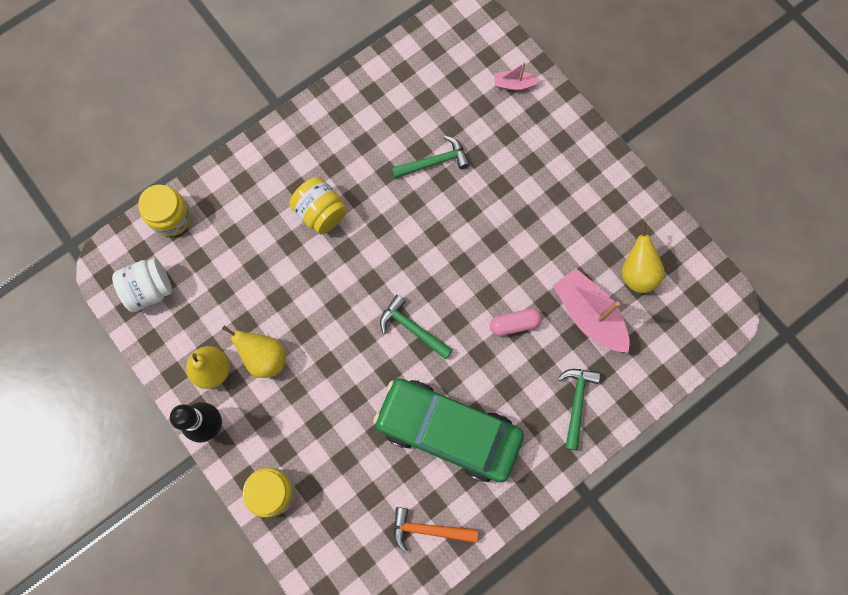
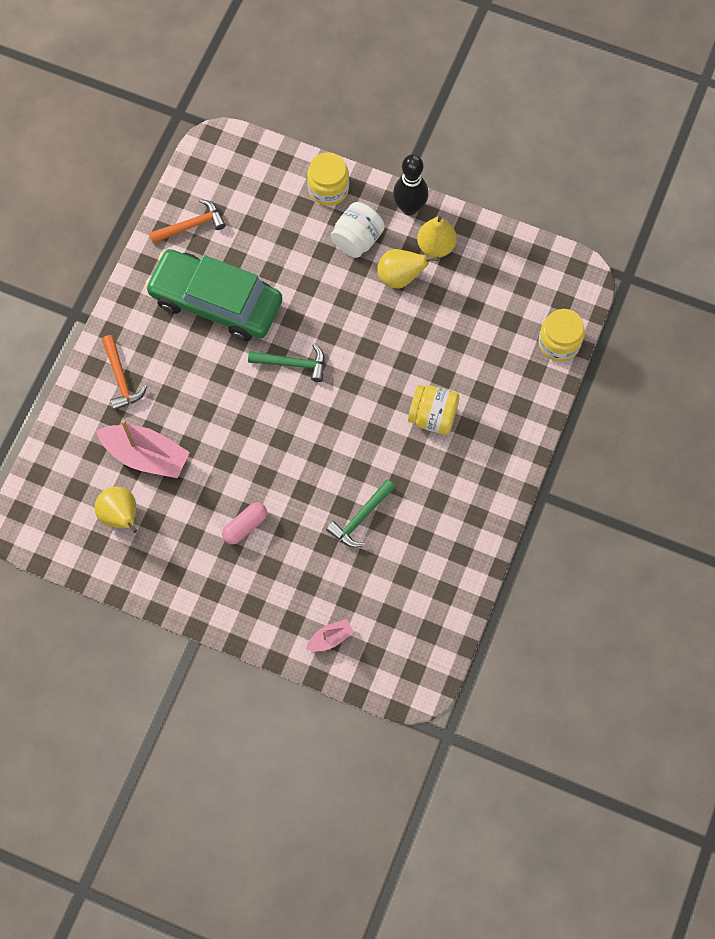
camera: 150 degrees right, 5 degrees down
(150, 290) = (532, 277): white jar -> white jar (357, 239)
(448, 431) = (216, 302): green car -> green car turned 150 degrees counterclockwise
(514, 324) = (207, 413): pink capsule -> pink capsule (245, 526)
(576, 402) = (121, 378): green hammer -> orange hammer

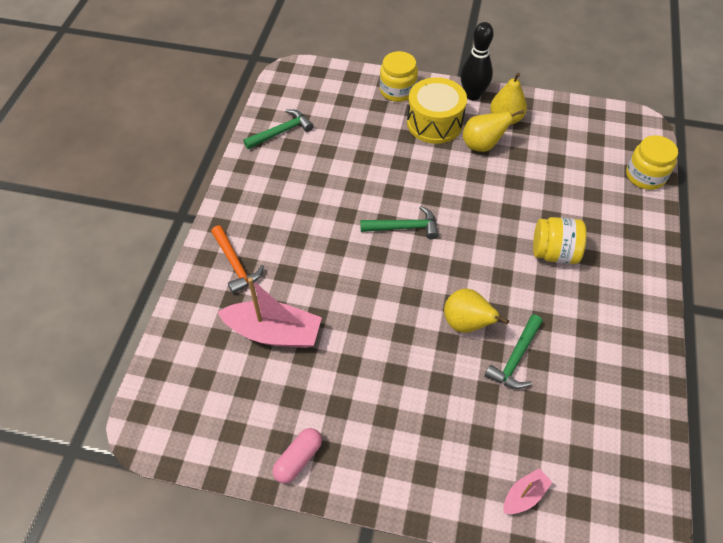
camera: 10 degrees left, 15 degrees down
(121, 516) = (256, 398): yellow pear -> yellow pear (466, 324)
(191, 225) = (281, 132): orange hammer -> green hammer
(216, 302) = (317, 187): green car -> none
(245, 526) = (395, 386): pink capsule -> pink capsule (298, 459)
(357, 239) = (434, 123): white jar -> yellow drum

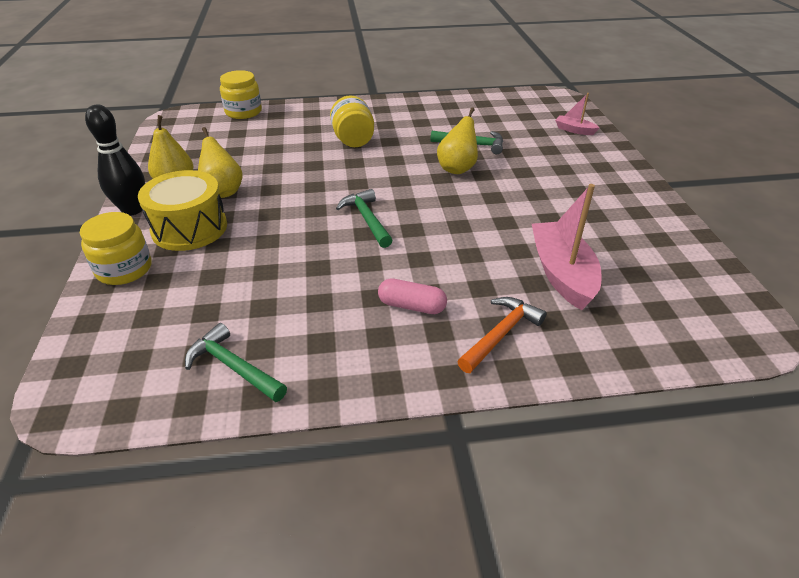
camera: 110 degrees left, 15 degrees down
(298, 459) = (661, 224): pink capsule -> pink capsule (412, 306)

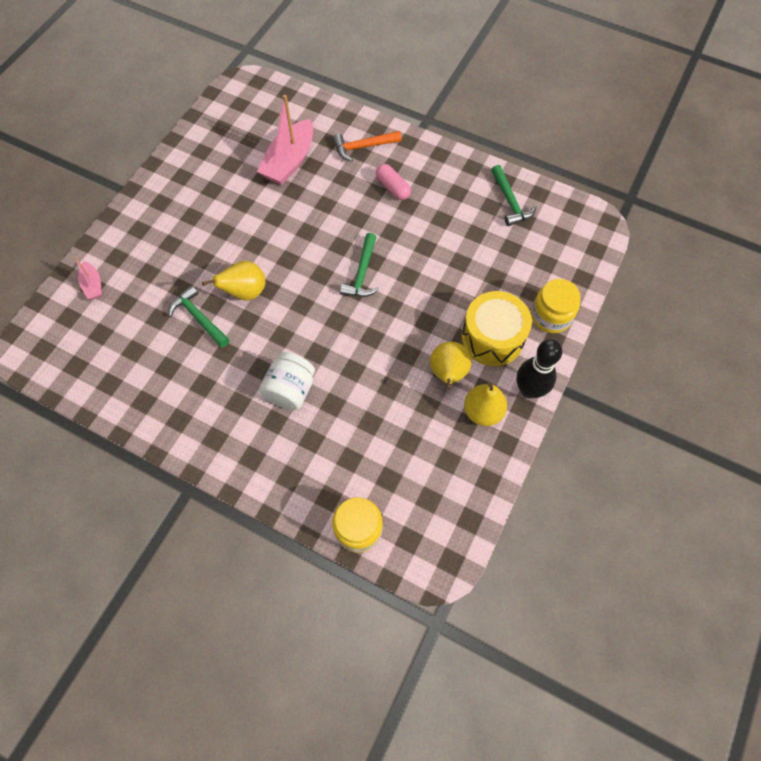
camera: 145 degrees left, 25 degrees up
(353, 140) = (290, 390): yellow jar -> white jar

